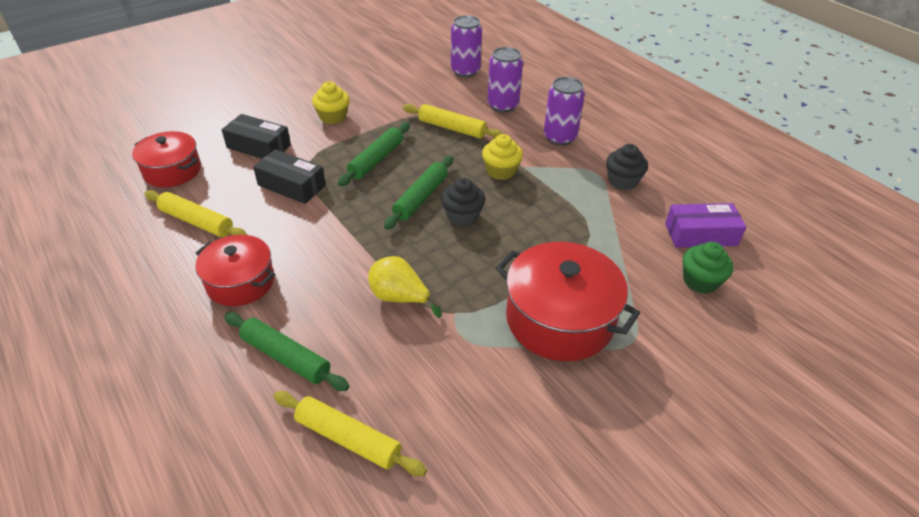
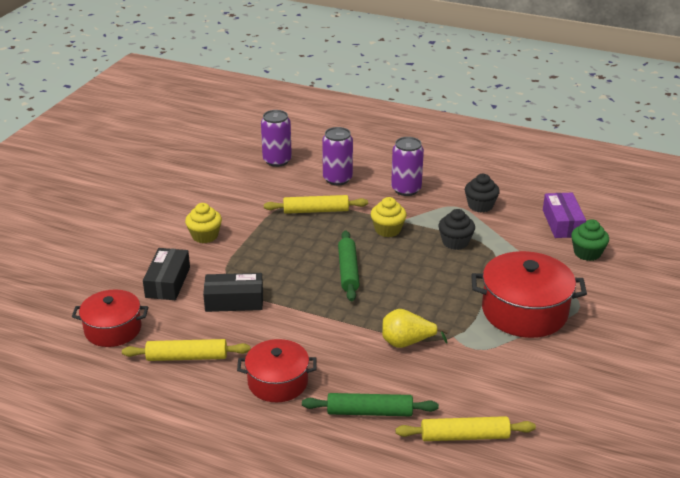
camera: 30 degrees left, 10 degrees down
(259, 146) = (168, 282): black box -> black box turned 75 degrees counterclockwise
(376, 160) = (282, 256): green rolling pin -> none
(462, 216) = (393, 272): black cupcake -> black cupcake (455, 242)
(700, 234) = (562, 223): purple box -> purple box turned 60 degrees counterclockwise

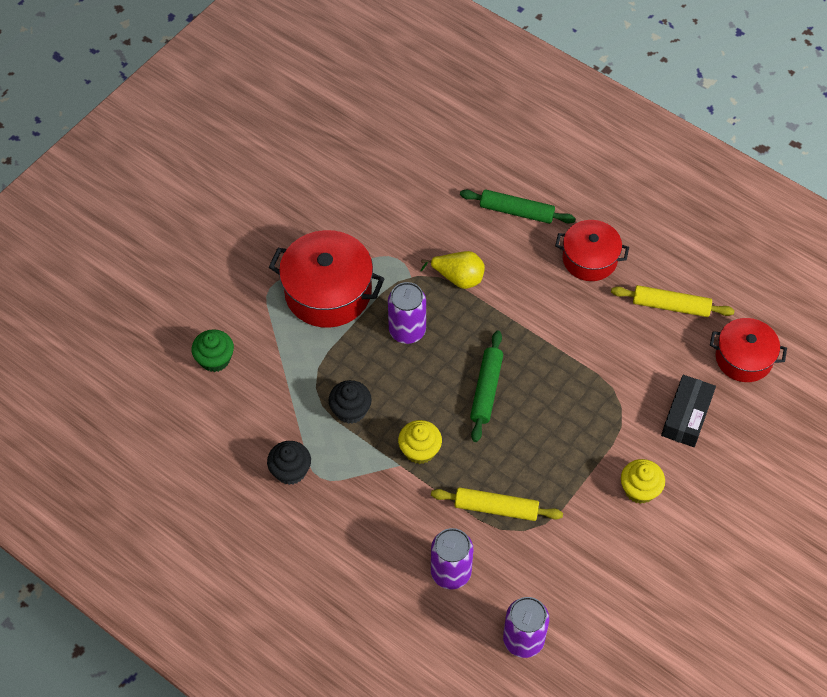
camera: 165 degrees left, 25 degrees up
(234, 301) = (617, 371): black box -> none
(406, 189) = (369, 527): purple can -> purple can (407, 330)
(464, 436) = (446, 173): yellow rolling pin -> none
(562, 223) = (212, 415): purple box -> none

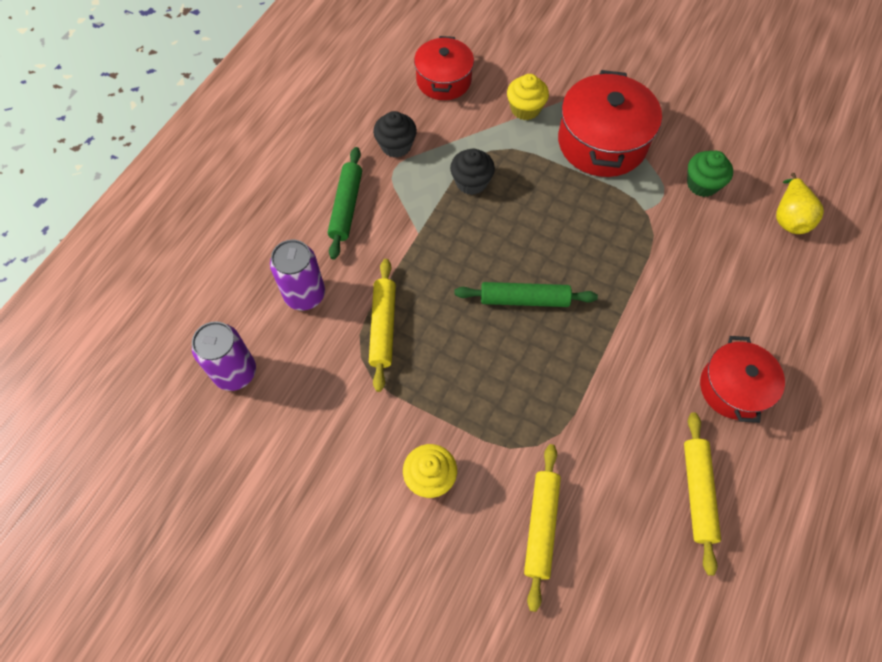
camera: 80 degrees right, 5 degrees up
(215, 359) = (501, 70): green cupcake -> green cupcake (702, 184)
(407, 330) = (577, 216): purple can -> none
(420, 450) = (438, 248): yellow cupcake -> yellow cupcake (525, 109)
(458, 278) = (658, 254): yellow pear -> yellow pear (789, 218)
(516, 211) = (770, 300): green rolling pin -> green rolling pin (346, 207)
(686, 416) = (541, 526): black box -> yellow rolling pin
(743, 358) = (647, 597): red pot -> red pot (443, 80)

